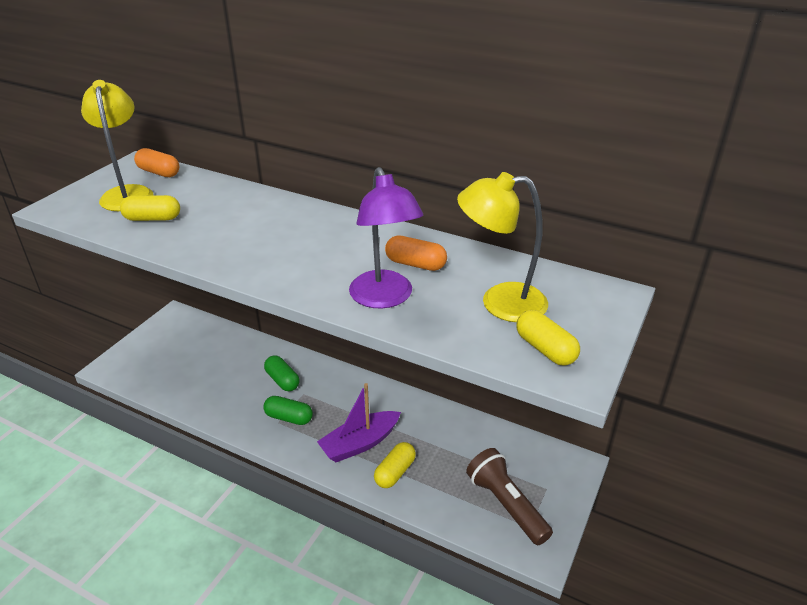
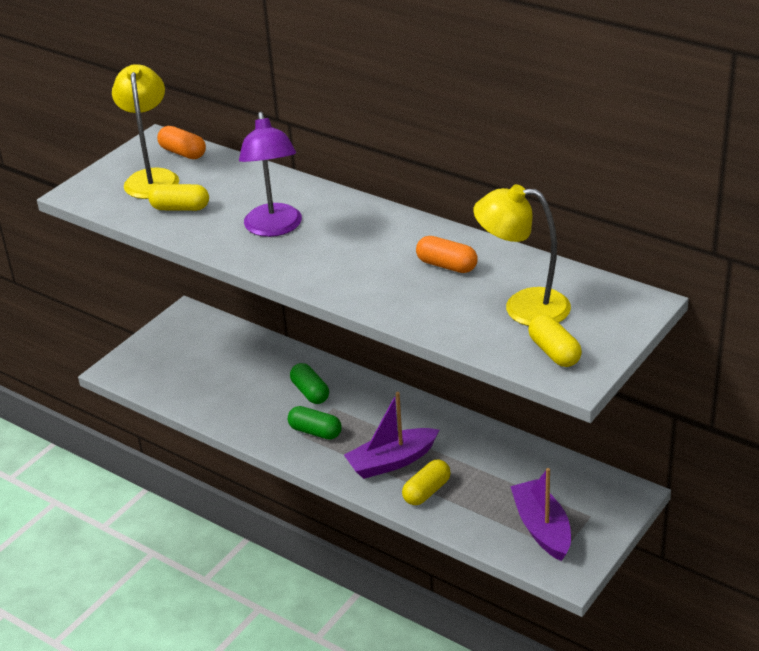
camera: 10 degrees right, 0 degrees up
(384, 298) = (409, 299): purple lamp -> purple lamp (274, 228)
(506, 505) = (542, 528): brown flashlight -> purple boat

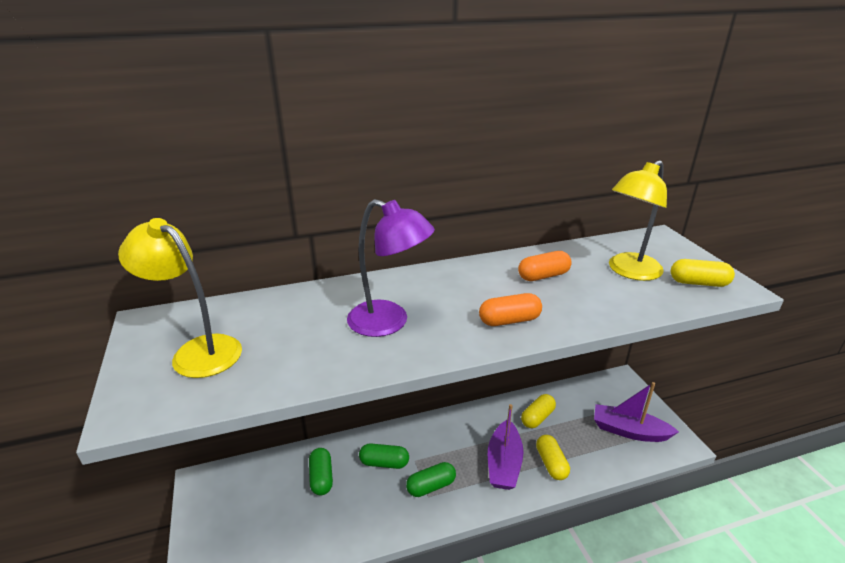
camera: 55 degrees left, 5 degrees down
(180, 208) = (276, 357): yellow capsule -> yellow capsule (537, 417)
(183, 153) = (193, 317): orange capsule -> orange capsule (509, 320)
(256, 369) = (321, 478): none -> green capsule

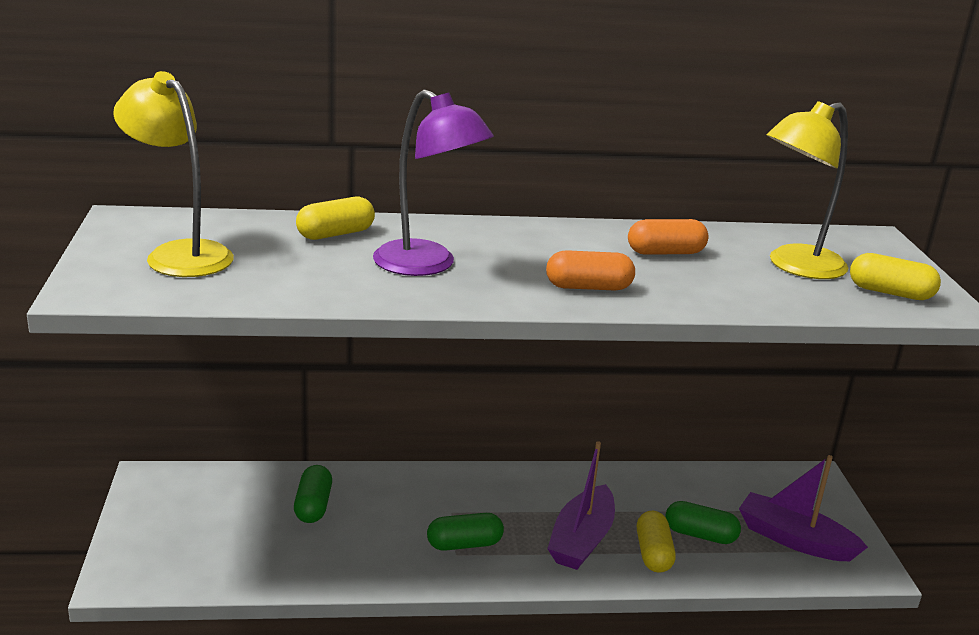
camera: 10 degrees right, 5 degrees down
(384, 463) = (407, 507): green capsule -> green capsule (700, 535)
(537, 417) = (656, 498): yellow capsule -> yellow capsule (335, 234)

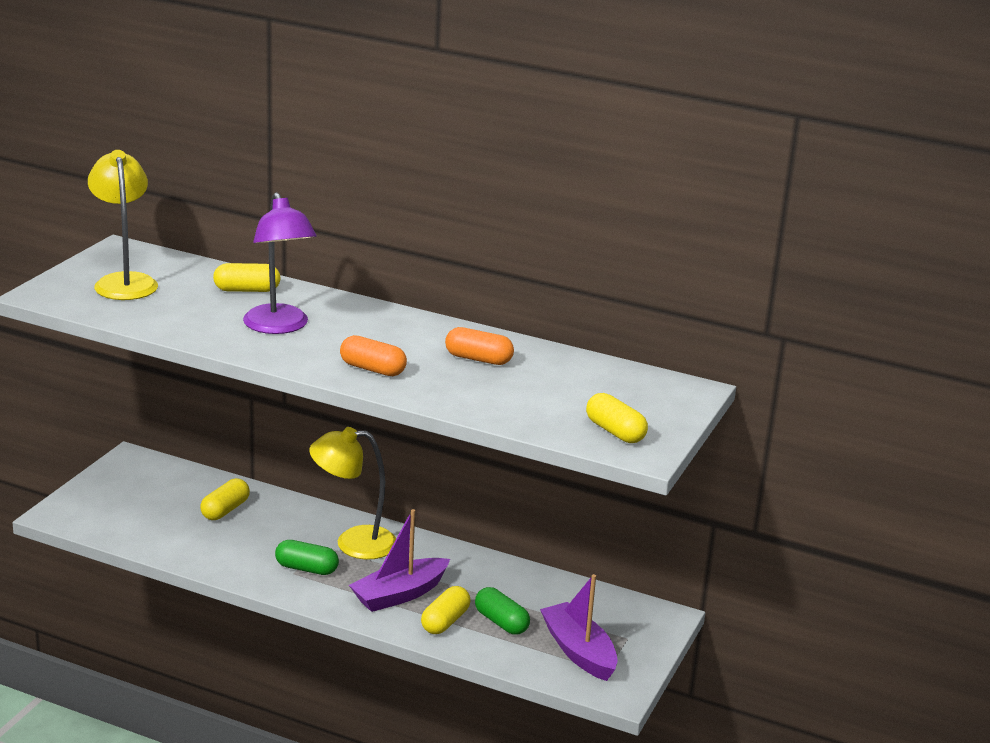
camera: 30 degrees right, 0 degrees up
(313, 506) = (225, 510): green capsule -> yellow capsule
(795, 266) = (570, 394): yellow lamp -> yellow lamp (353, 543)

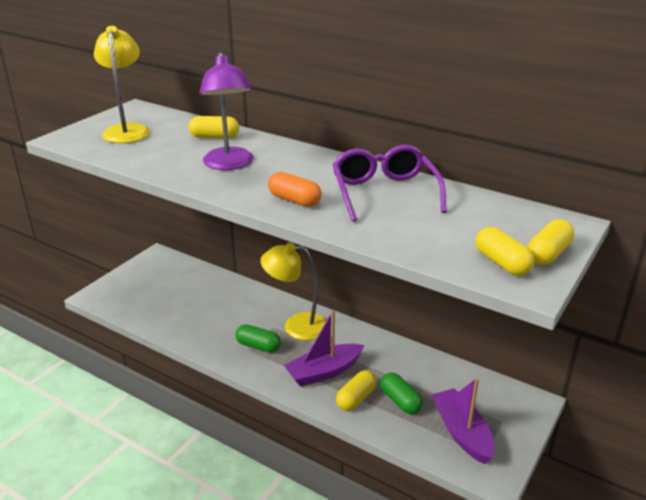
camera: 10 degrees right, 5 degrees up
(225, 510) = (210, 296): yellow capsule -> yellow capsule (548, 254)
(478, 359) = (384, 193): orange capsule -> purple glasses

